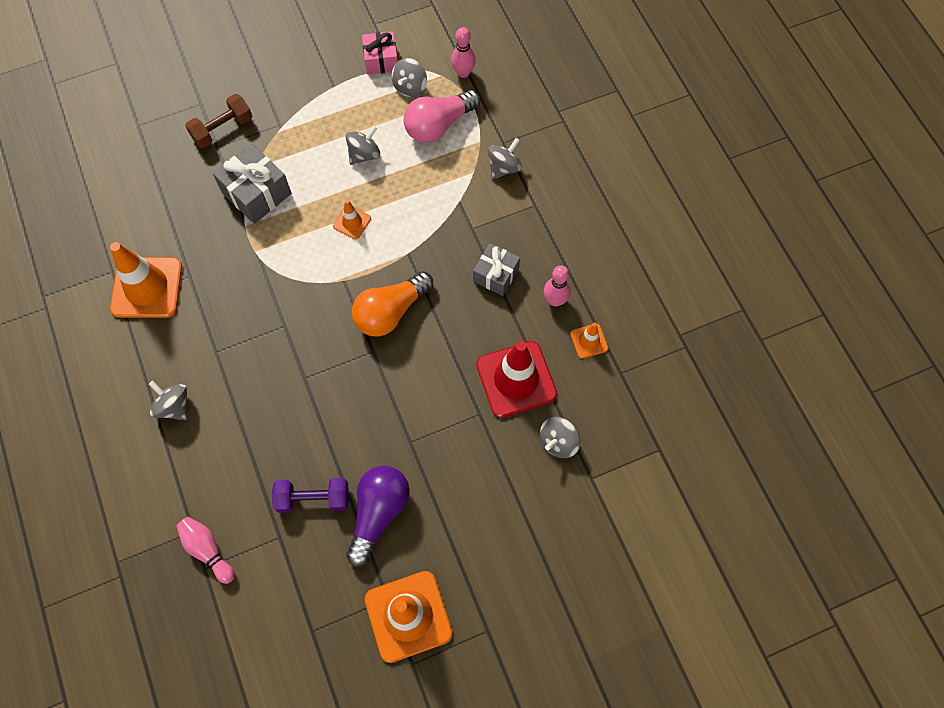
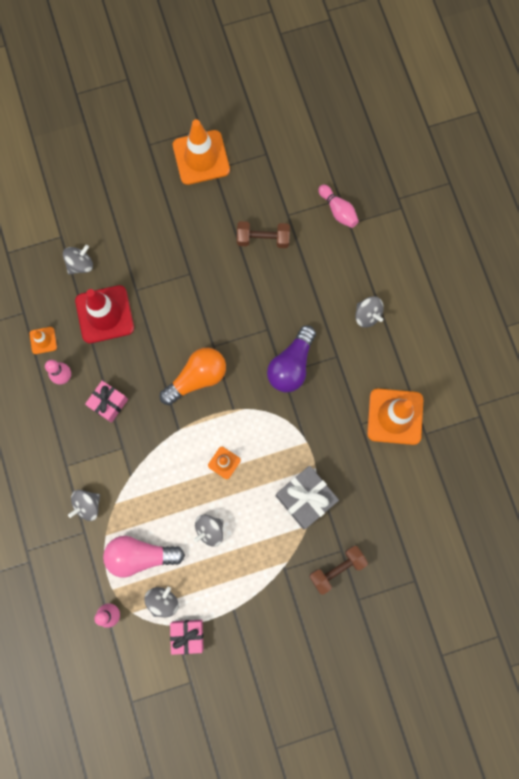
camera: 175 degrees left, 10 degrees up
(313, 498) = (263, 239): purple dumbbell -> brown dumbbell
(378, 513) = (217, 225): purple light bulb -> purple light bulb (291, 365)
(439, 125) = (140, 556): pink light bulb -> pink light bulb turned 150 degrees counterclockwise
(496, 275) = (108, 403): grey gift -> pink gift

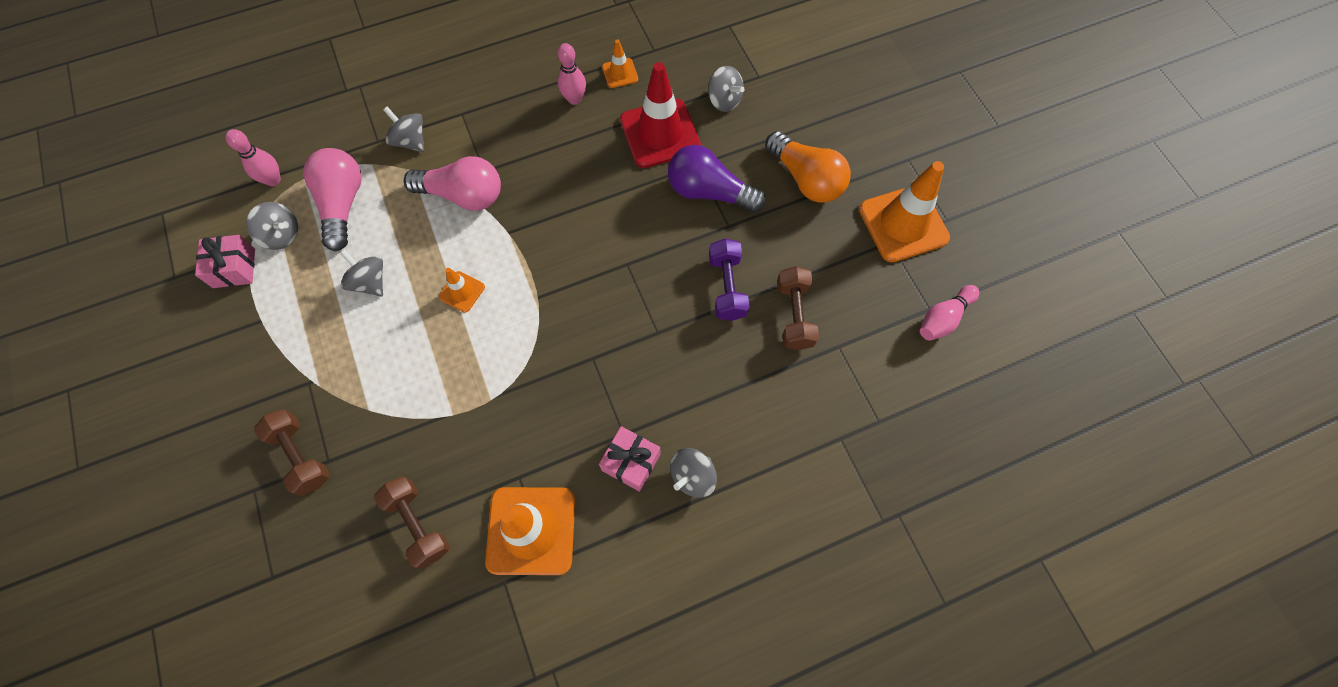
camera: 85 degrees right, 10 degrees down
(108, 403) = (542, 150): pink gift -> pink gift (631, 462)
(143, 463) = (463, 195): none -> pink light bulb
(197, 378) = (580, 248): orange light bulb -> orange light bulb (806, 179)
(238, 280) = (727, 287): none -> purple dumbbell
(291, 365) = (605, 369): purple light bulb -> purple light bulb (709, 192)
(305, 498) = (407, 404): grey gift -> none
(338, 210) = (859, 420): pink bowling pin -> pink bowling pin (943, 319)
(387, 488) = (418, 524): none -> brown dumbbell

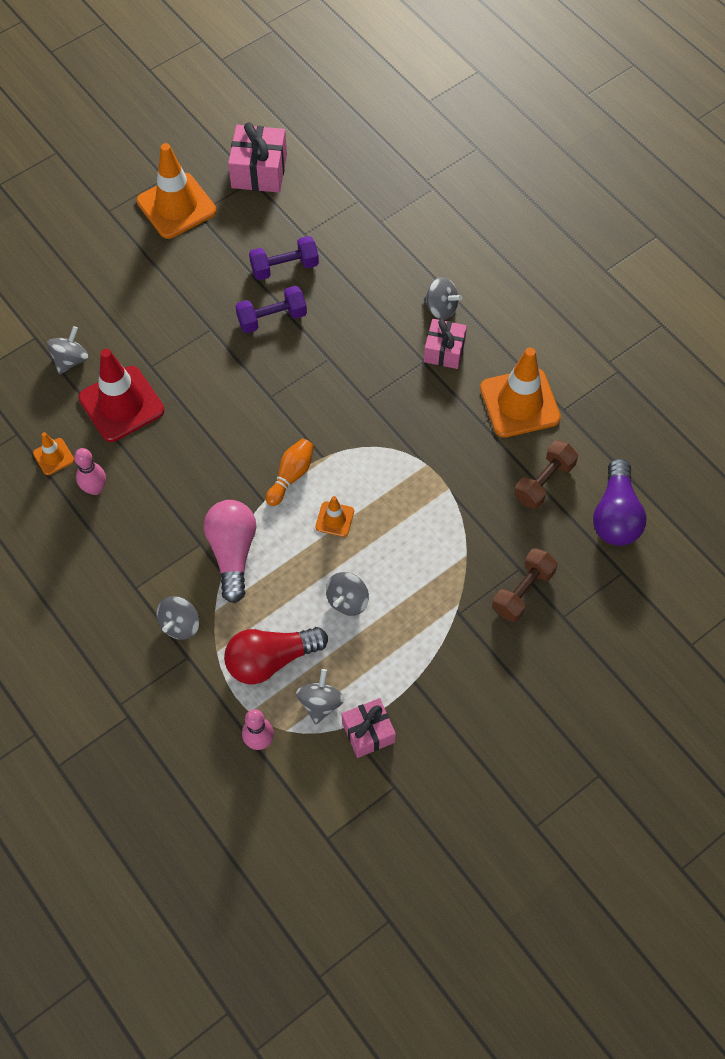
camera: 105 degrees left, 5 degrees down
(343, 204) = (271, 660): pink light bulb -> red light bulb
(526, 263) = (291, 476): none -> orange bowling pin
(709, 192) = (179, 351): purple light bulb -> purple light bulb (615, 515)
(794, 315) = (284, 267): brown dumbbell -> purple dumbbell
(806, 179) = (147, 281): orange light bulb -> none
(943, 319) = (259, 171): pink bowling pin -> pink gift

